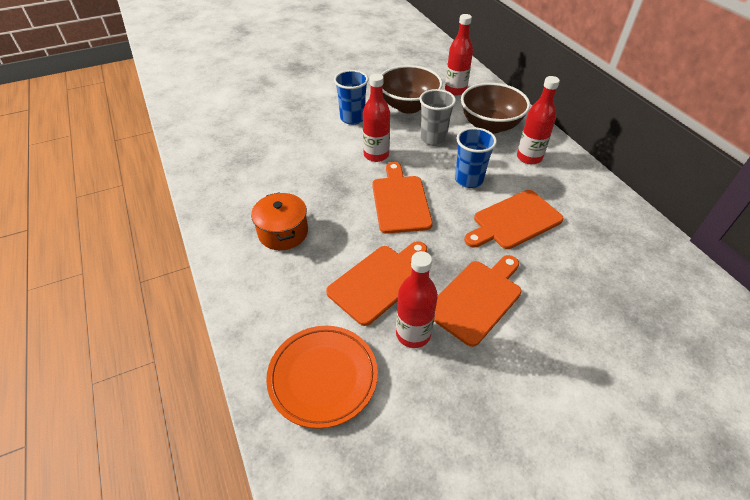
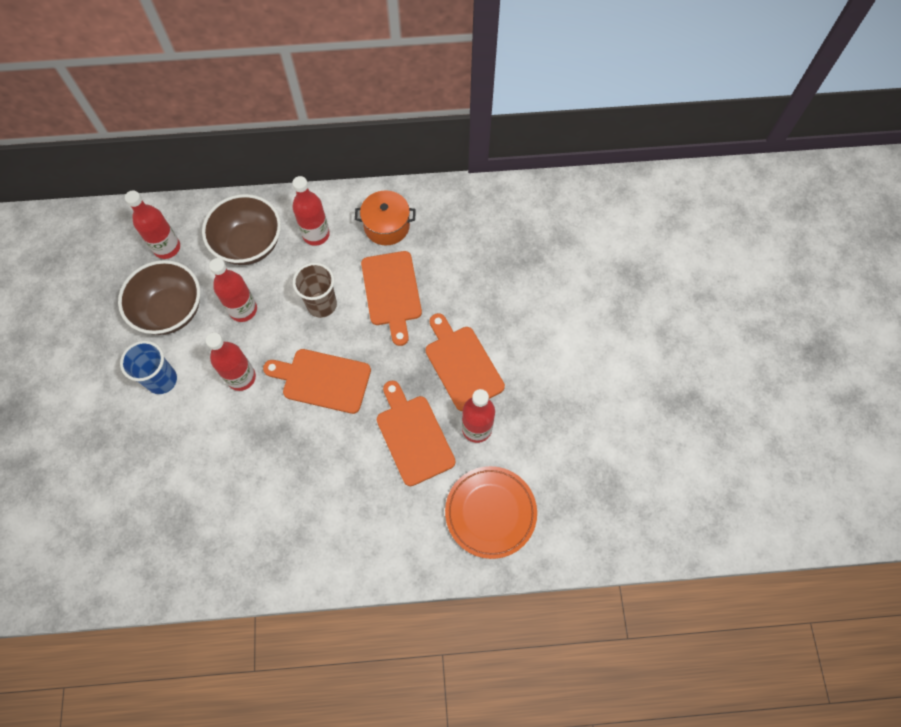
camera: 70 degrees left, 20 degrees up
(283, 232) = (316, 506): orange pot -> orange pot (386, 226)
(433, 139) = (243, 310): grey cup -> red bottle
(468, 180) = (322, 304): blue cup -> brown cup

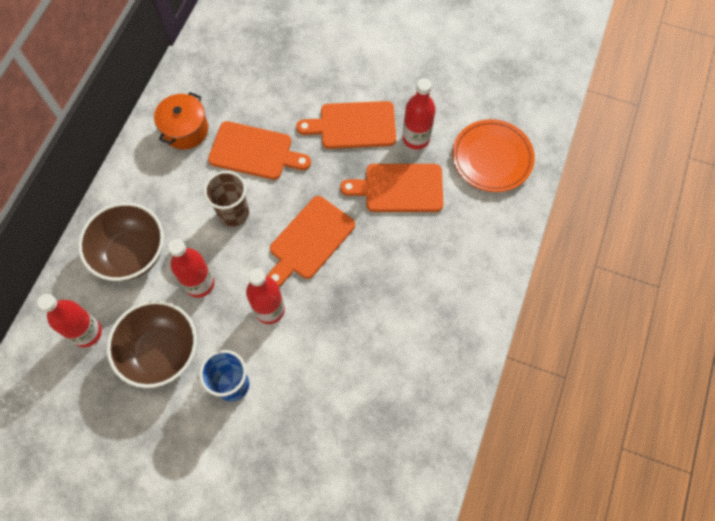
camera: 65 degrees left, 0 degrees up
(316, 234) = (157, 191): red bottle -> none

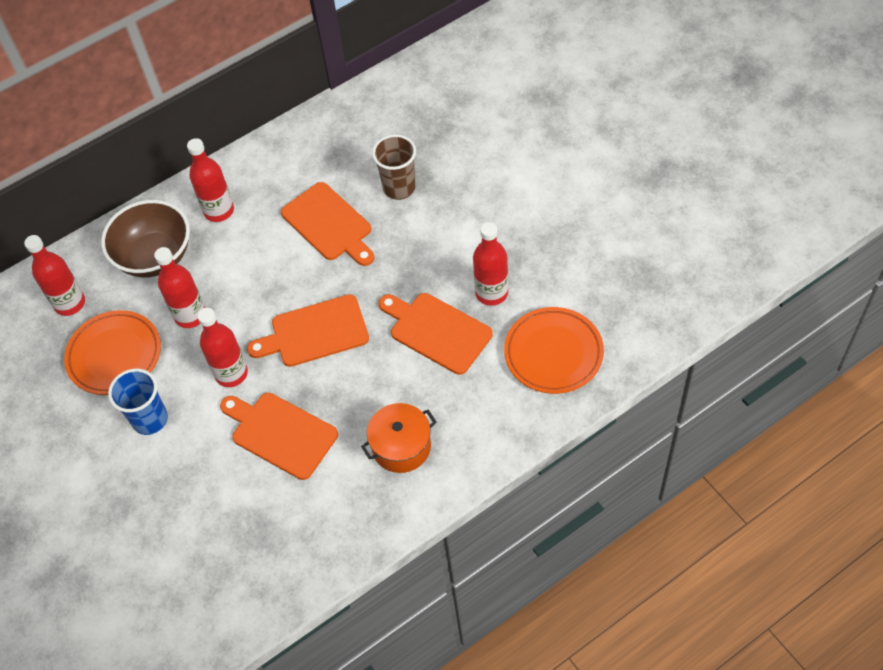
camera: 40 degrees right, 10 degrees down
(156, 188) = (219, 211): none -> red bottle
(161, 352) = (114, 355): brown bowl -> orange plate
(185, 130) = (283, 172): orange pot -> orange pot (401, 446)
(234, 213) = (267, 270): brown cup -> brown cup (399, 188)
(353, 125) = (440, 248): orange cutting board -> orange cutting board (280, 433)

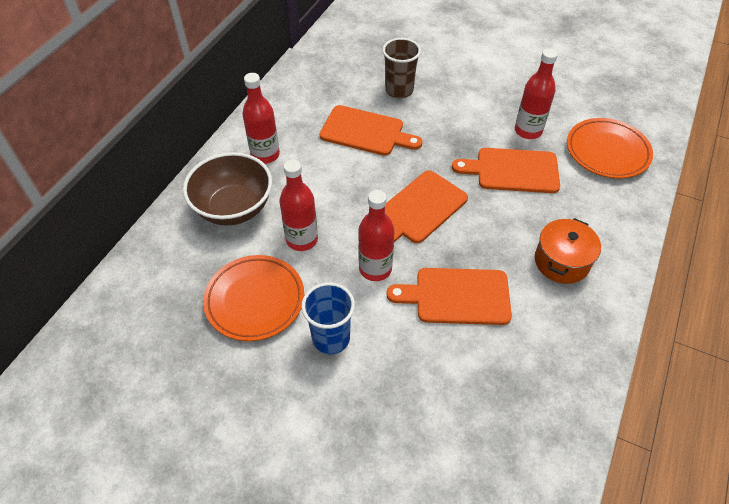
camera: 35 degrees left, 5 degrees down
(70, 303) = (177, 276): red bottle -> none

